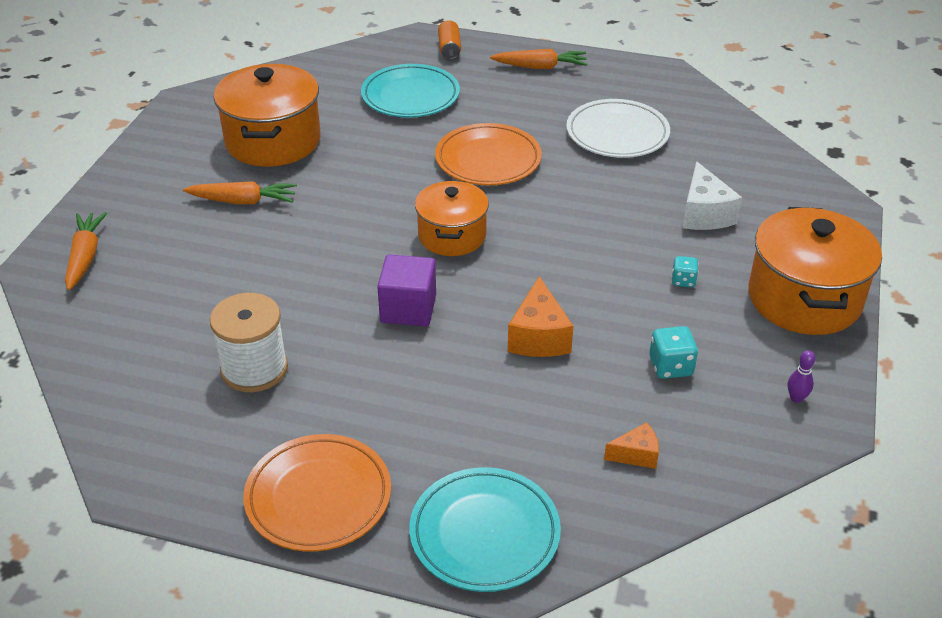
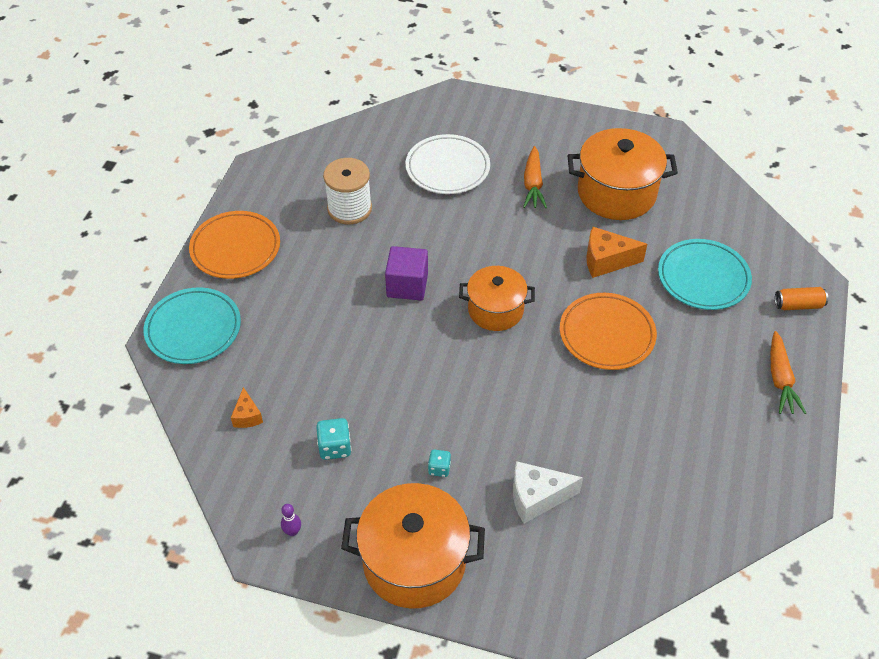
camera: 90 degrees right, 10 degrees up
(85, 256) = (464, 114): orange carrot -> none
(538, 337) = (373, 363): orange cheese -> orange cheese (606, 261)
(617, 134) = (664, 438): white plate -> white plate (447, 168)

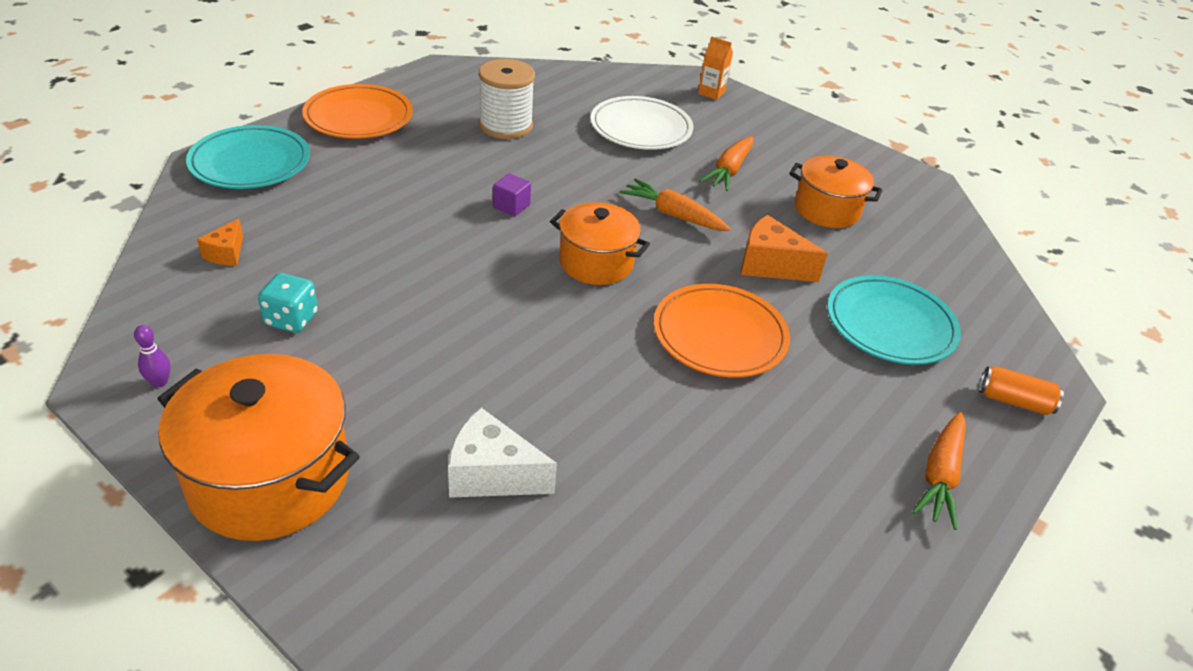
camera: 20 degrees right, 10 degrees down
(407, 285) = (511, 206): purple cube -> purple cube, size x0.58
(439, 468) = (393, 390): turquoise dice -> none
(475, 107) = (711, 93): none -> orange carton
(519, 244) = (673, 215): none -> orange carrot
(616, 193) = (826, 210): orange pot -> orange pot, size x0.64

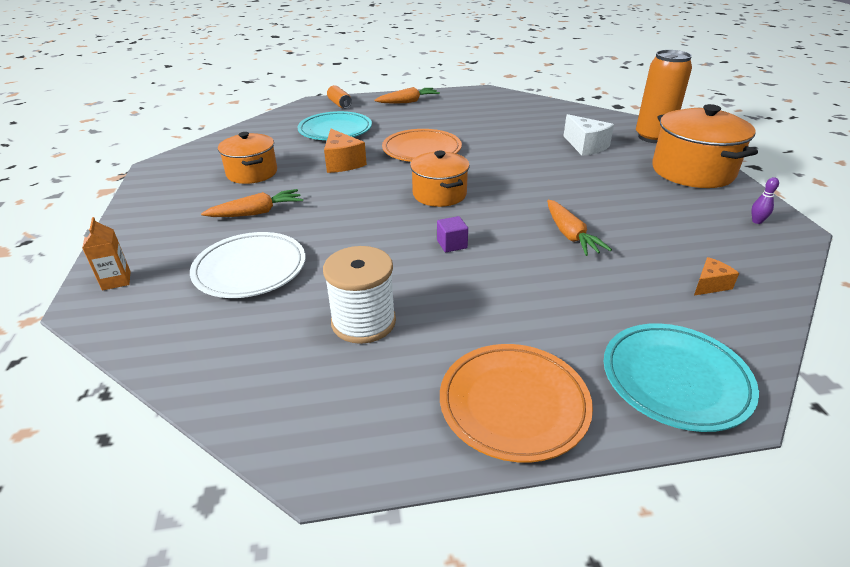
camera: 135 degrees left, 5 degrees down
(291, 319) = (665, 227): turquoise dice -> none
(376, 586) = (653, 137): none -> orange can
(673, 215) = (348, 201): orange carrot -> orange carrot (570, 235)

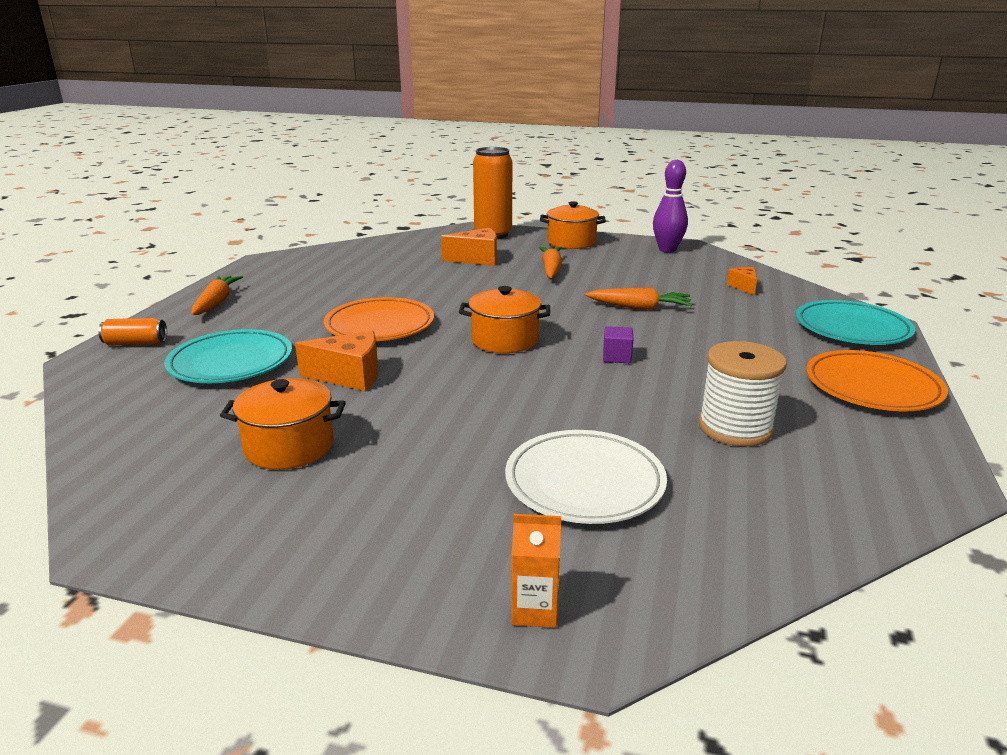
camera: 65 degrees left, 10 degrees down
(257, 212) = (429, 458): orange carrot -> orange carrot (551, 269)
(585, 146) = (477, 259): white cheese -> orange cheese
(692, 171) = (571, 242): orange pot -> orange pot, size x0.64
(757, 221) = (667, 250): purple bowling pin -> purple bowling pin, size x2.18

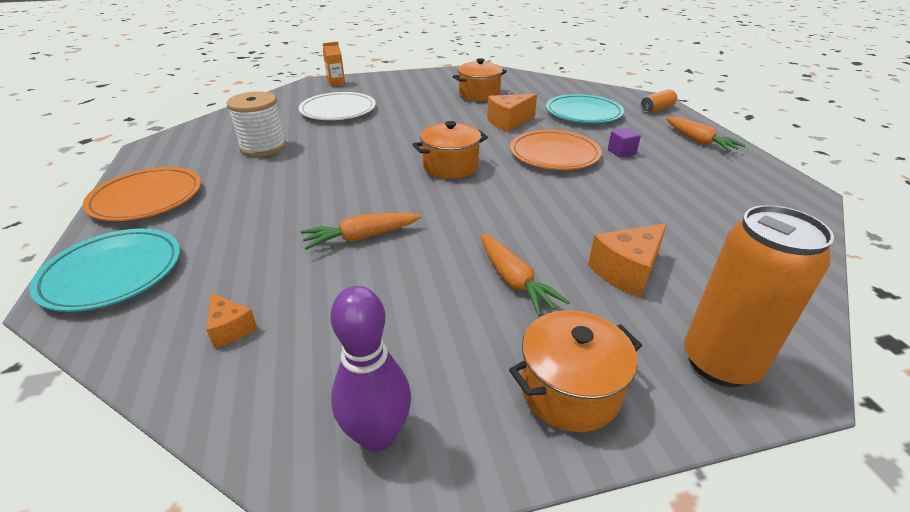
camera: 150 degrees right, 10 degrees up
(617, 357) = (355, 174): purple cube -> purple cube (621, 152)

